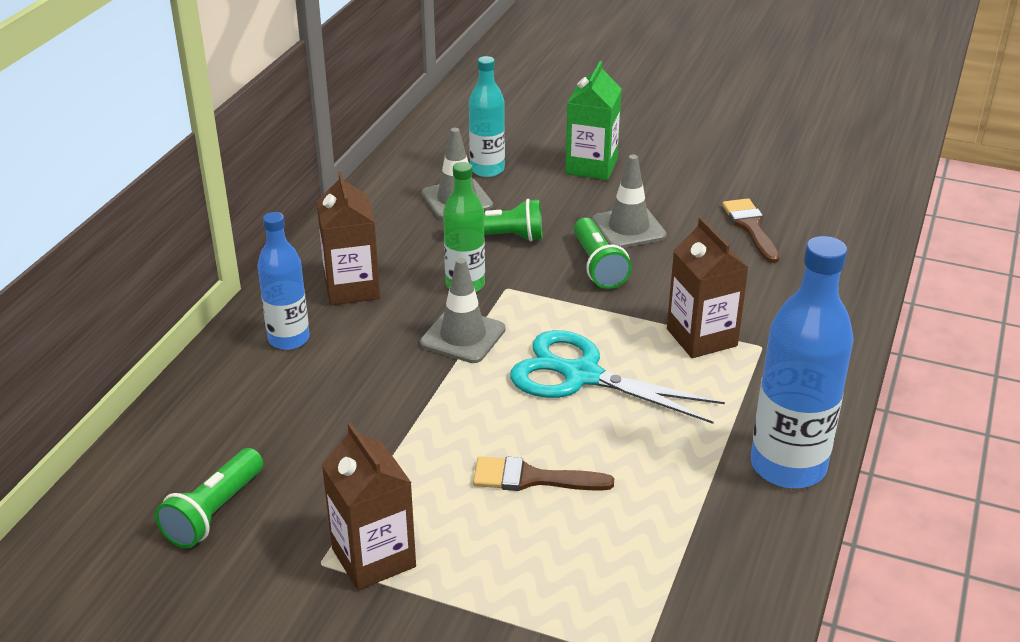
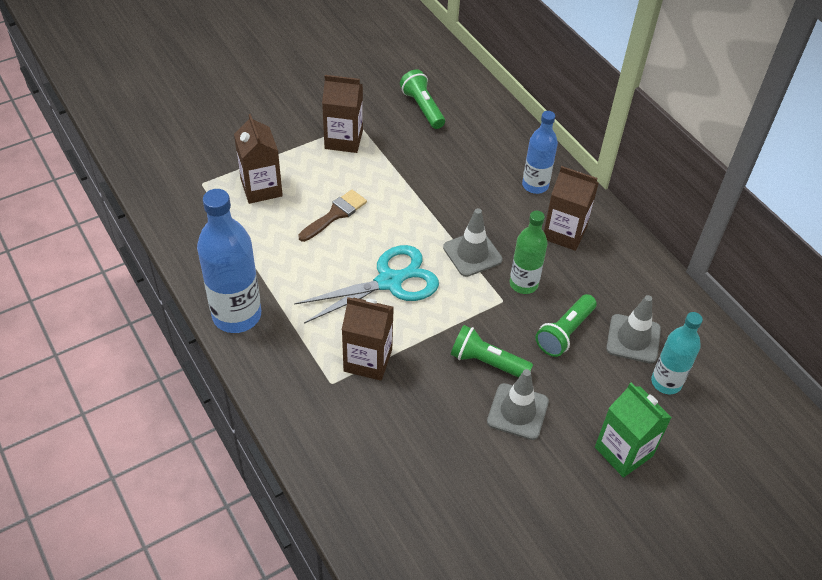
camera: 125 degrees right, 15 degrees up
(570, 584) = (261, 188): none -> brown carton
(750, 227) = (456, 489): brown brush -> none

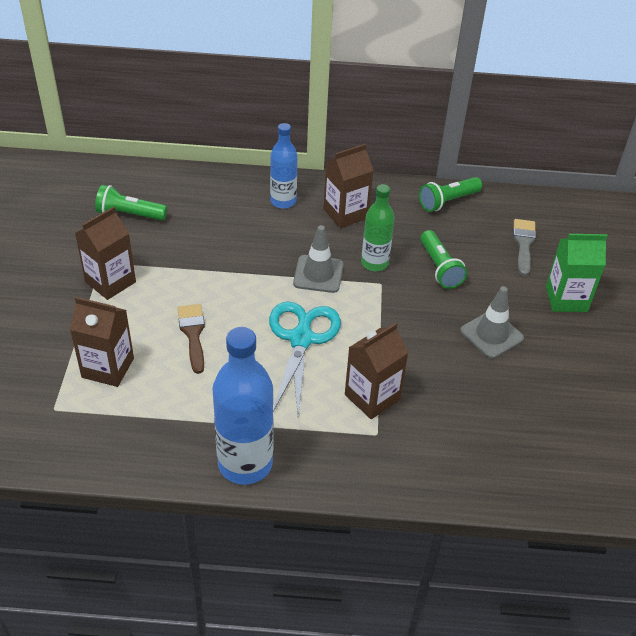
camera: 55 degrees left, 5 degrees down
(487, 362) = (432, 326): green flashlight -> green flashlight (447, 201)
(633, 339) = (474, 237): grey traffic cone -> none
(666, 382) = (523, 243): turquoise bottle -> grey brush

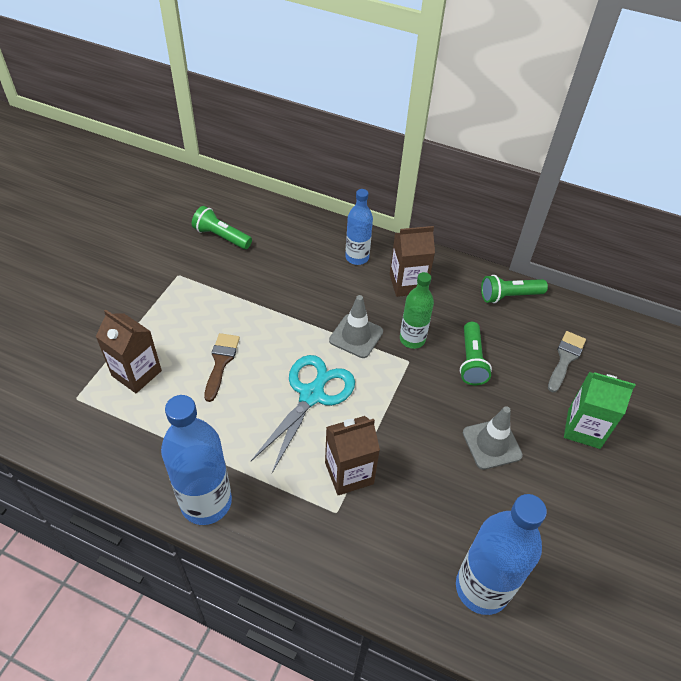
camera: 20 degrees right, 5 degrees up
(110, 282) = (176, 294): brown carton -> none
(538, 456) = (482, 588): none -> blue bottle

